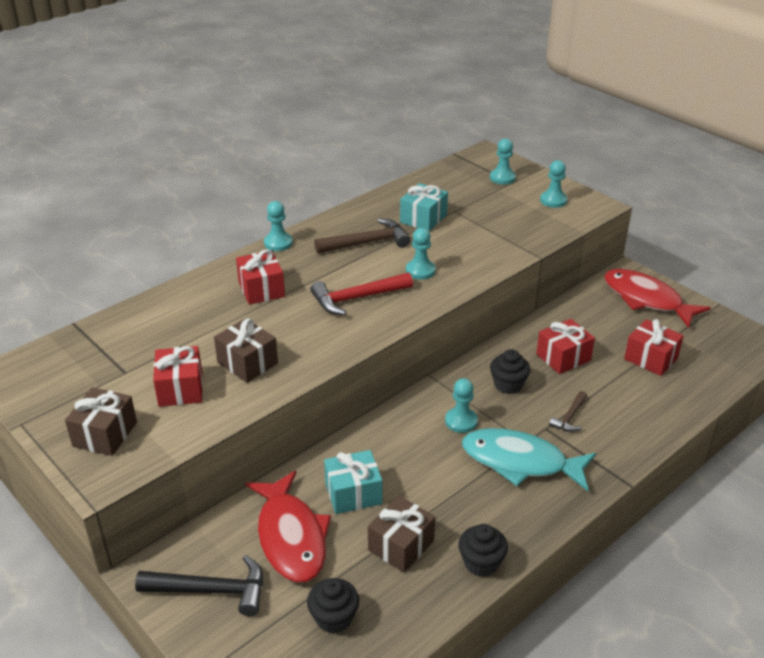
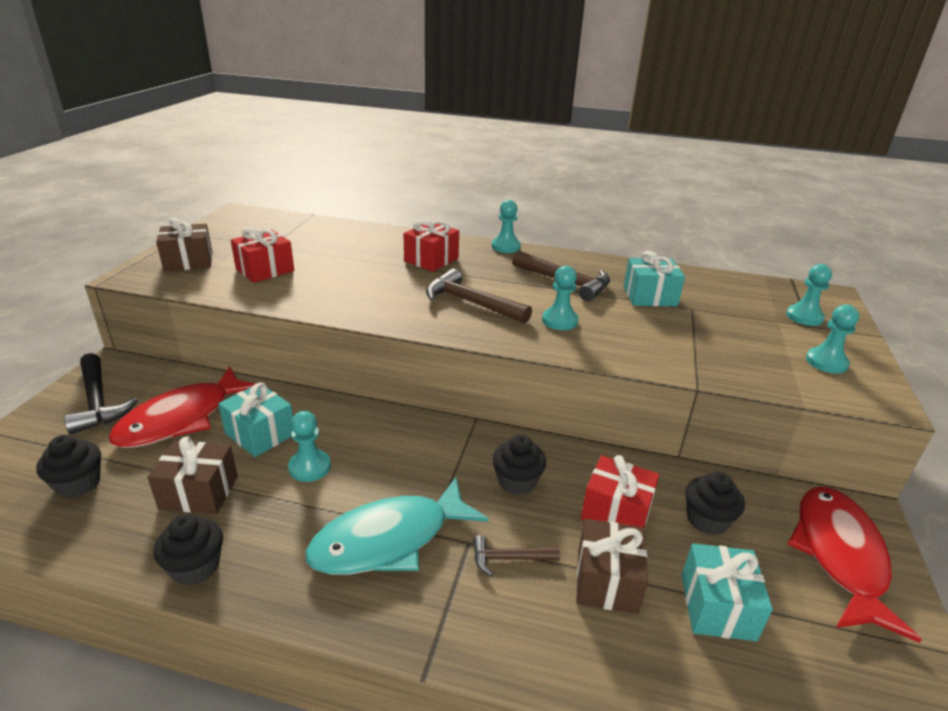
camera: 55 degrees right, 5 degrees down
(247, 363) = (322, 284): brown gift -> brown gift (607, 581)
(357, 298) = (471, 303): red hammer -> brown hammer
(461, 421) = (422, 467): turquoise pawn -> turquoise pawn (310, 467)
(520, 462) = (389, 540): turquoise fish -> turquoise fish turned 105 degrees counterclockwise
(593, 328) = (707, 520): none -> black cupcake
(651, 358) = (717, 607): red gift -> turquoise gift

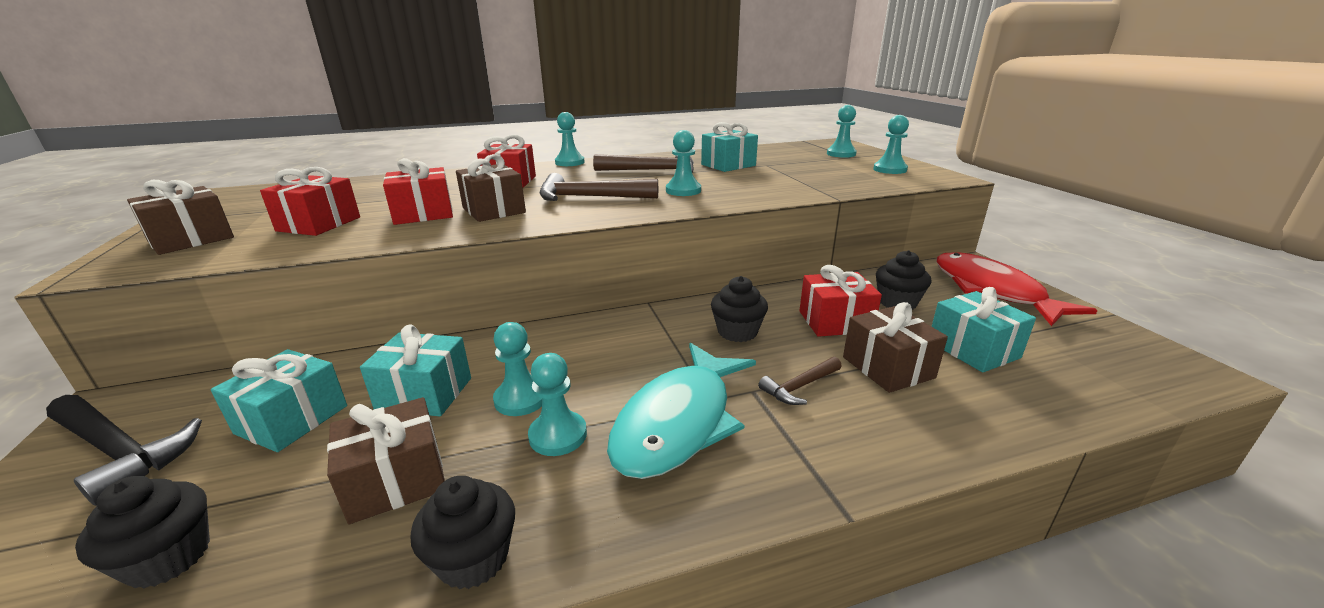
camera: 30 degrees left, 5 degrees down
(181, 419) = (292, 419): red fish -> turquoise gift
(306, 508) = (558, 435): none -> turquoise pawn
(335, 281) = (423, 214): none -> red gift
(385, 294) = (494, 210): none -> brown gift

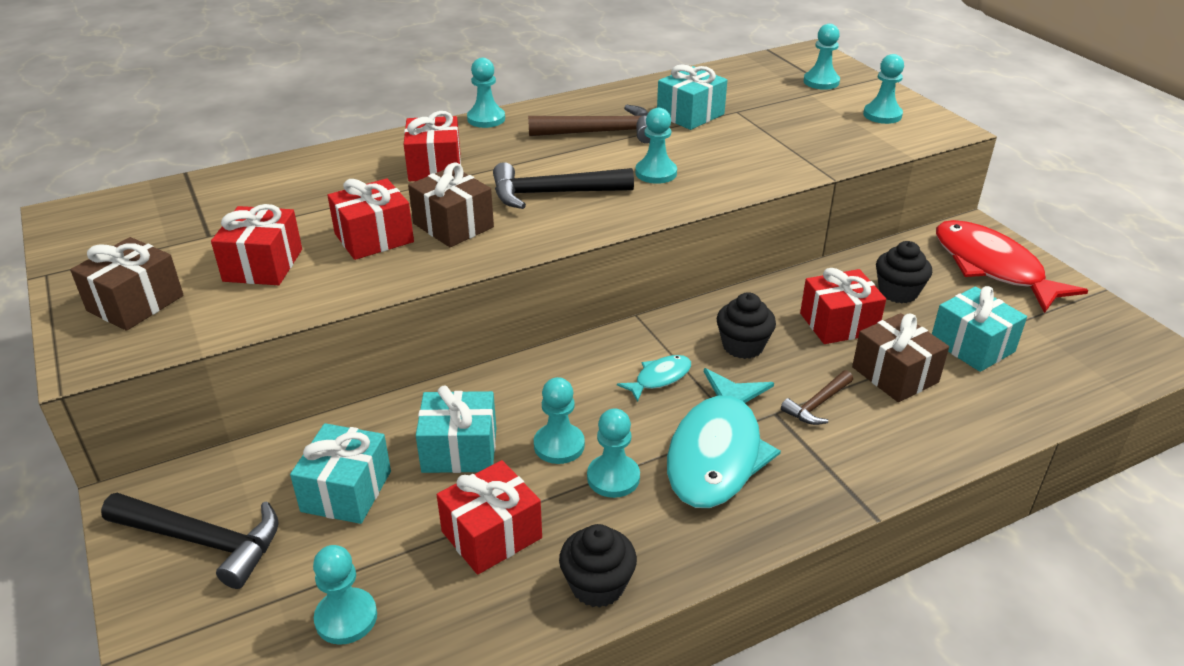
camera: 10 degrees left, 10 degrees up
(169, 558) = (346, 618): black cupcake -> turquoise pawn
(396, 480) = (491, 534): brown gift -> red gift
(590, 197) = (553, 193): brown hammer -> black hammer
(647, 350) = (659, 378): none -> turquoise fish

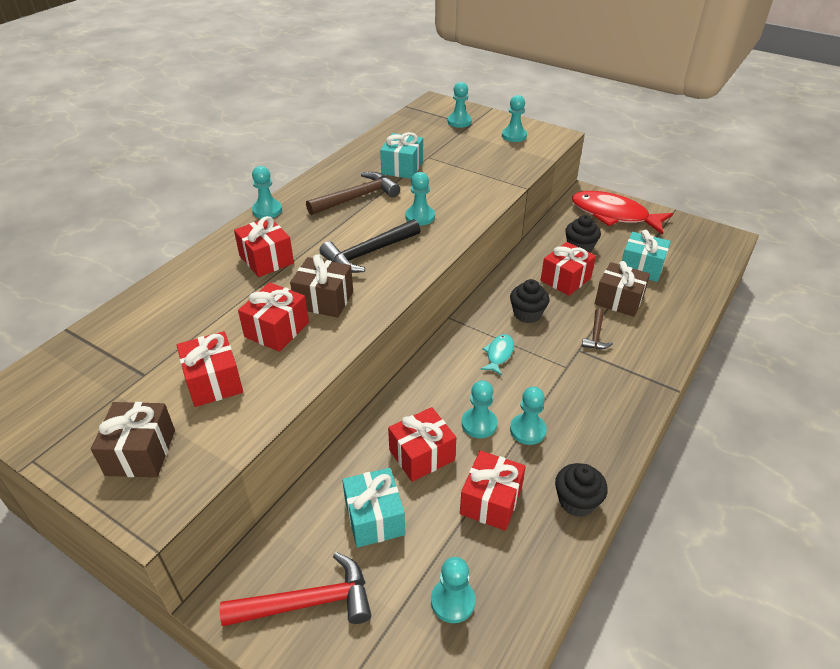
camera: 30 degrees left, 5 degrees up
(203, 541) = (307, 602): black hammer -> red hammer
(459, 450) = (422, 455): turquoise gift -> red gift
(717, 452) = (570, 388): turquoise fish -> none

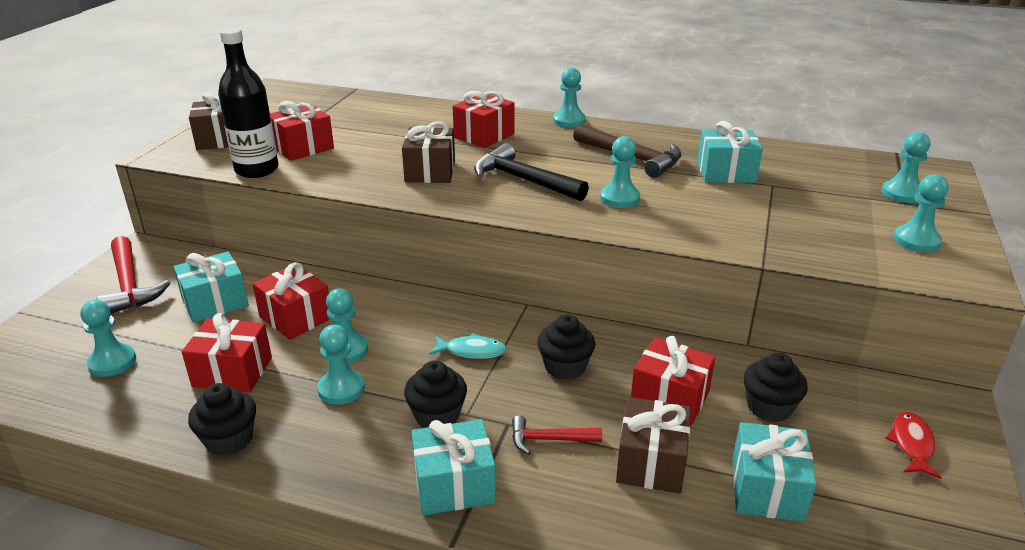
camera: 75 degrees right, 10 degrees down
(251, 420) = (257, 170): none -> black bottle
(277, 330) = (377, 159): red gift -> none
(566, 381) = (437, 416): none -> black cupcake
(596, 335) = (549, 439): brown hammer -> red hammer
(613, 215) = (911, 444): red fish -> red fish, size x0.45
(632, 382) = (454, 485): none -> turquoise gift

